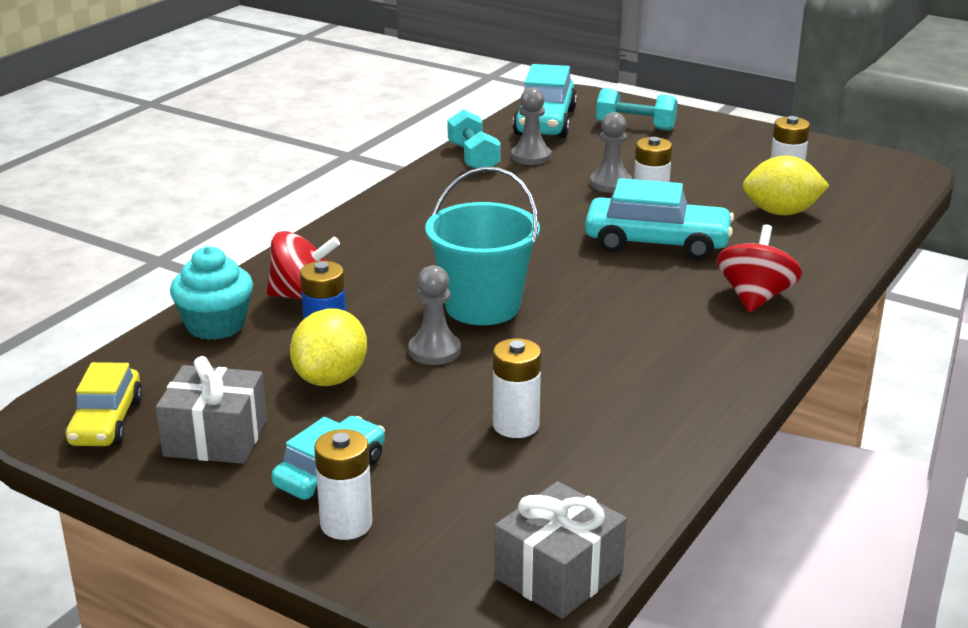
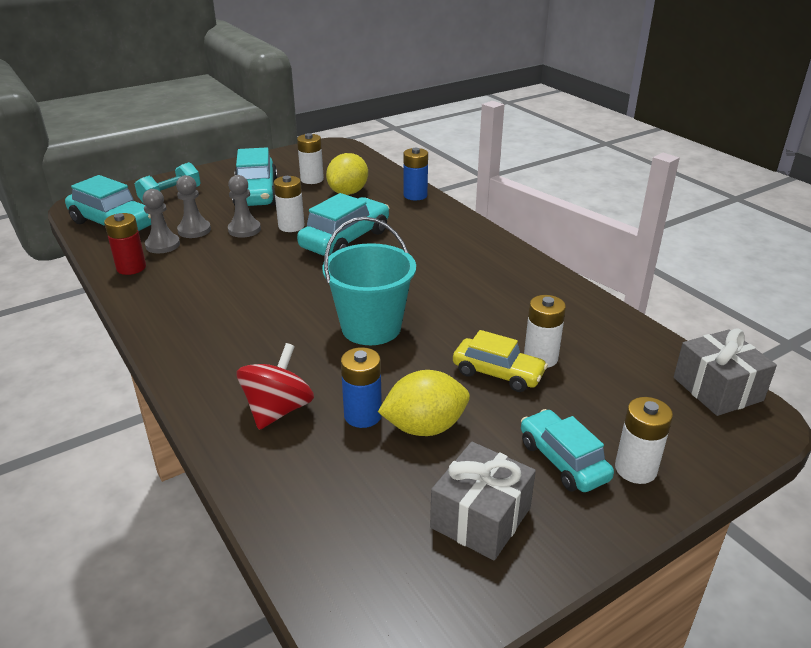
camera: 65 degrees left, 5 degrees up
(106, 422) = (411, 593): yellow car -> yellow car (498, 373)
(216, 325) = (283, 476): turquoise cupcake -> none
(331, 378) = (424, 427): yellow lemon -> yellow lemon turned 60 degrees counterclockwise
(434, 351) = (419, 365): grey pawn -> grey pawn (194, 230)
(473, 158) = (131, 268): turquoise dumbbell -> red battery
(703, 164) = (256, 193): none -> turquoise car
(755, 297) = (442, 231): red spinning top -> none
(835, 256) = (415, 195): none -> blue battery

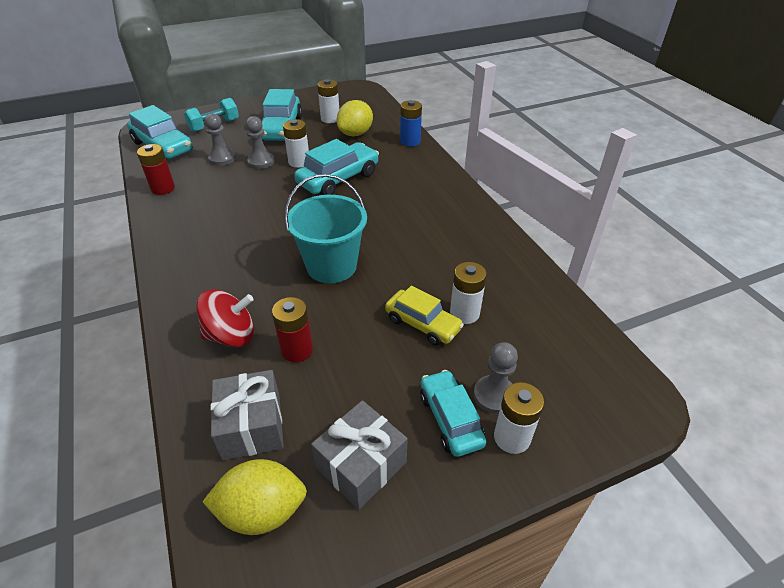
camera: 10 degrees right, 10 degrees up
(163, 245) = (193, 170): grey pawn -> grey pawn (494, 395)
(278, 410) = (231, 335): red spinning top -> red spinning top turned 45 degrees clockwise
(363, 415) = (297, 350): blue battery -> red battery
(424, 427) = (344, 369): yellow lemon -> yellow lemon (262, 511)
(717, 389) = (613, 366): grey gift -> grey gift (252, 426)

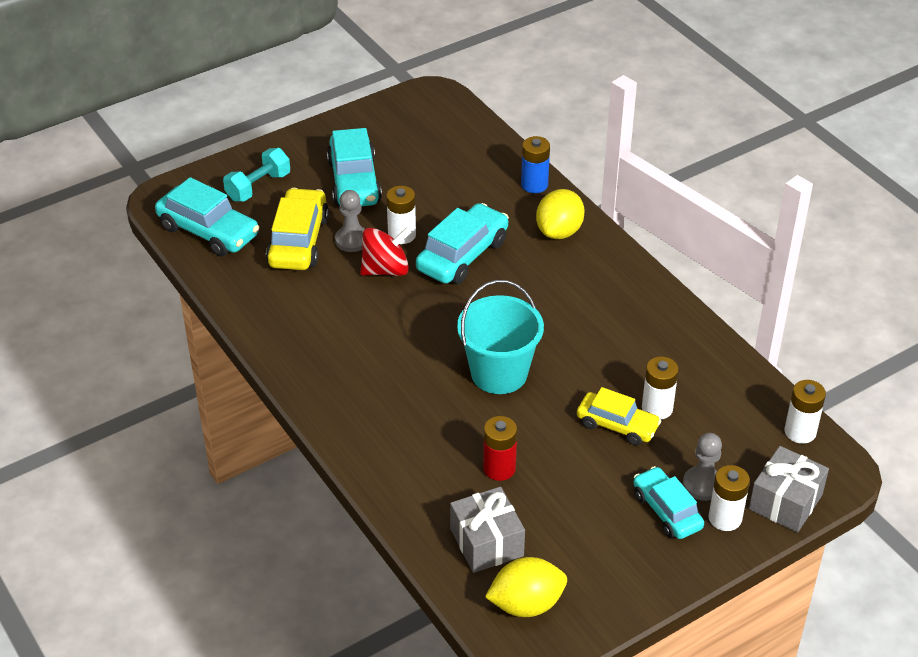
camera: 10 degrees left, 0 degrees up
(163, 188) = (247, 296): red battery -> none
(222, 158) = (298, 241): grey pawn -> yellow car
(231, 335) = (425, 463): red spinning top -> red spinning top (386, 269)
(330, 119) = (414, 157): white battery -> white battery (800, 432)
(355, 133) = (458, 179): yellow lemon -> yellow lemon (559, 231)
(361, 465) = (598, 559): grey gift -> grey gift (785, 502)

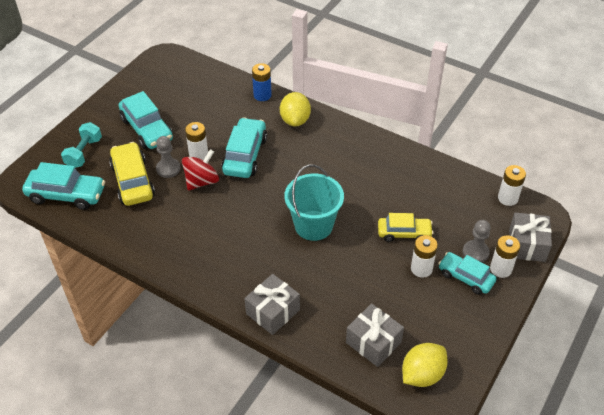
camera: 25 degrees left, 5 degrees up
(380, 458) = (273, 311): none -> grey gift
(499, 468) = (351, 289): red battery -> none
(657, 408) = (420, 213): white battery -> white battery (421, 269)

